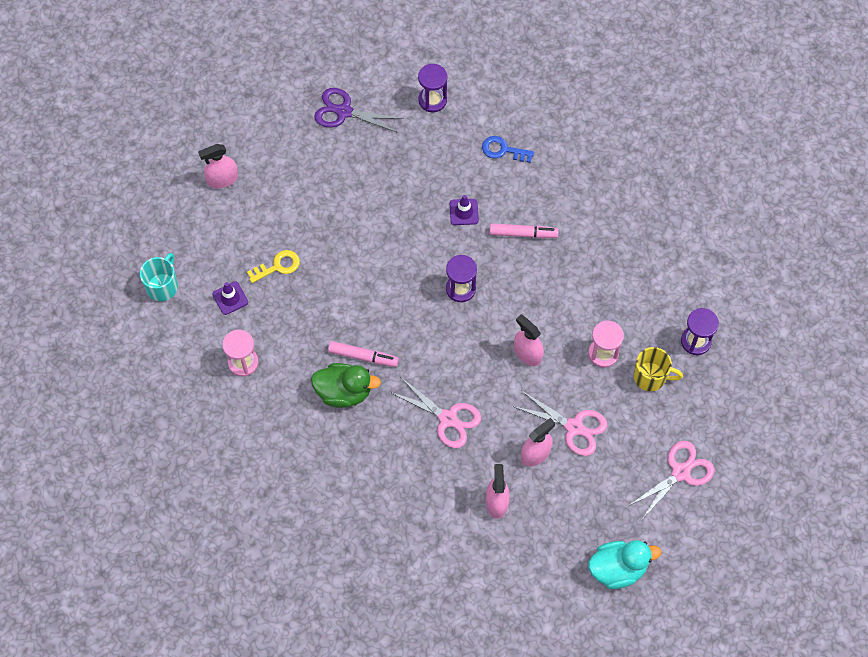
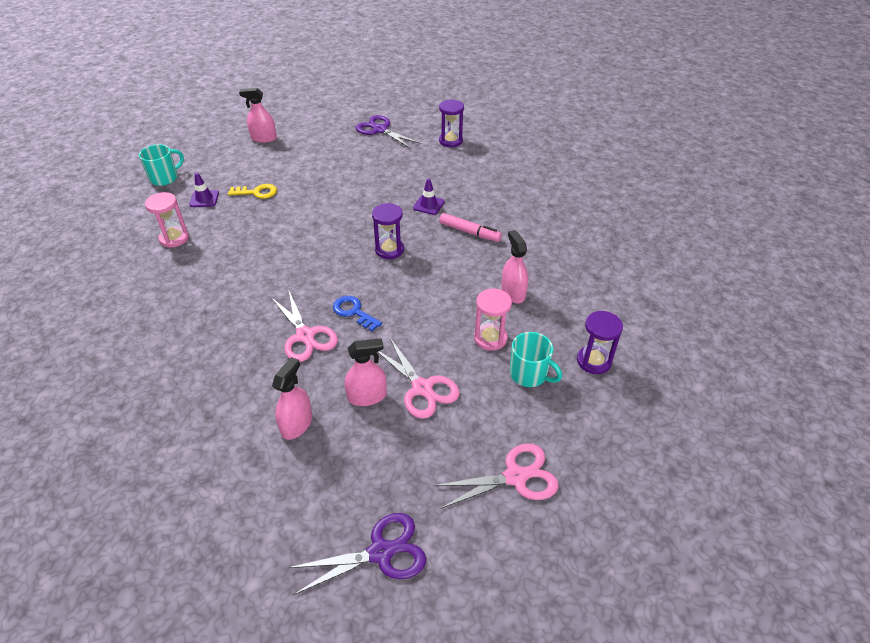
camera: 25 degrees right, 20 degrees down
(344, 392) = (233, 284): green duck -> none
(363, 356) = (271, 266): pink marker -> none
(503, 150) = (487, 180): blue key -> blue key (354, 312)
(527, 353) = (416, 313): pink spray bottle -> pink spray bottle (513, 293)
(618, 569) = (381, 552): turquoise duck -> purple scissors
(651, 377) = (529, 374): yellow mug -> turquoise mug

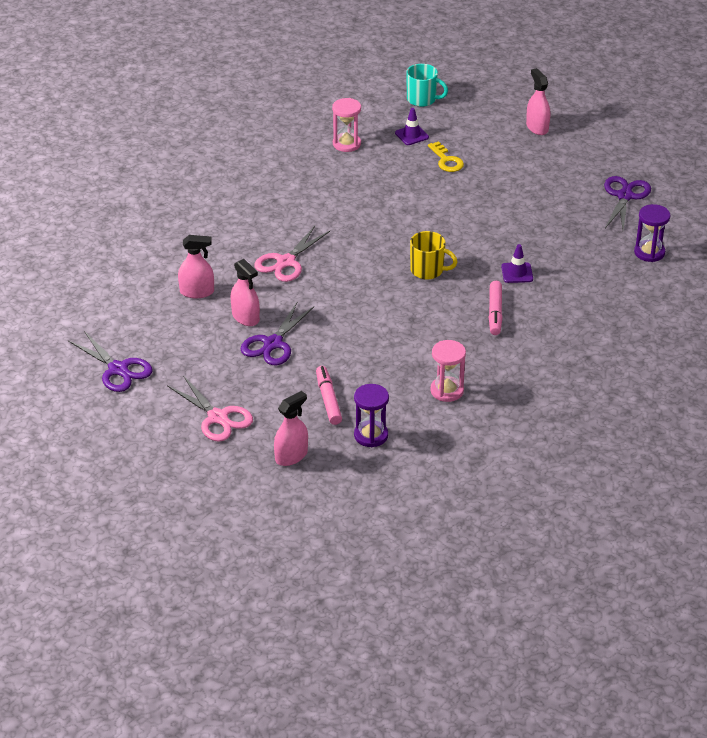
camera: 65 degrees right, 5 degrees down
(354, 312) = (331, 278): blue key -> none
(389, 250) = (428, 270): purple hourglass -> yellow mug
(422, 388) = (273, 344): pink scissors -> purple scissors
(490, 338) = (356, 366): pink hourglass -> pink hourglass (447, 391)
(513, 293) = (425, 364): pink spray bottle -> pink spray bottle (291, 456)
(529, 374) = (328, 400): turquoise mug -> pink marker

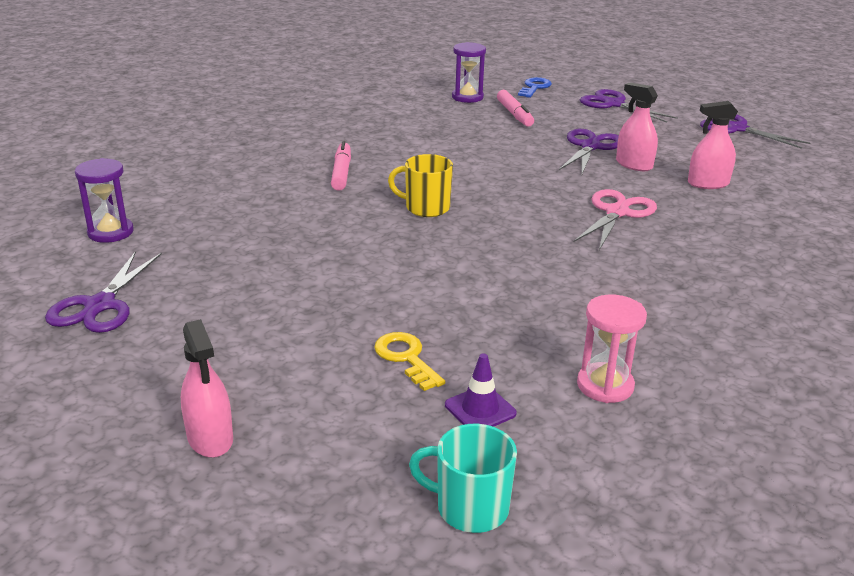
camera: 175 degrees right, 10 degrees down
(218, 417) = (613, 104): pink scissors -> purple scissors
(291, 456) = (534, 87): pink spray bottle -> blue key
(447, 391) = (398, 120): pink hourglass -> none
(517, 273) = (307, 208): purple traffic cone -> none

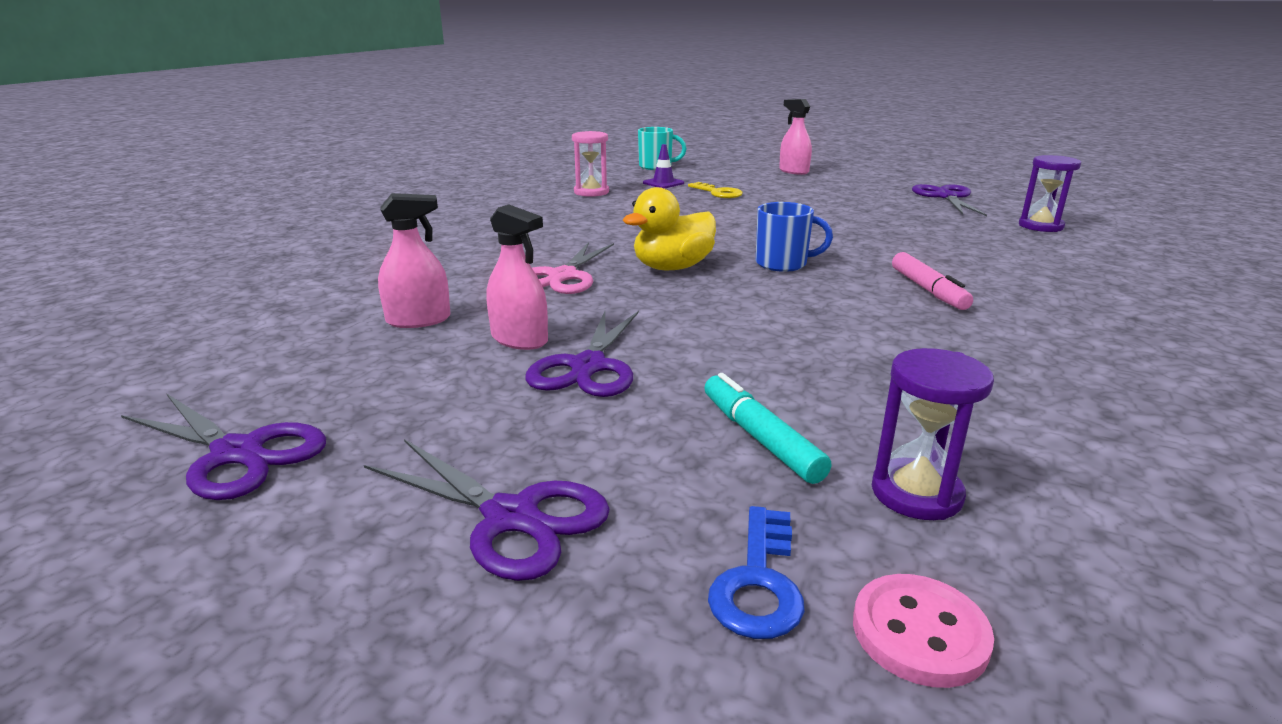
camera: 170 degrees right, 5 degrees down
(426, 208) = (782, 264): yellow mug -> blue mug
(496, 78) = (919, 633): none -> pink button
(514, 114) = (760, 438): pink marker -> turquoise marker
(523, 213) = (672, 268): none -> yellow duck

